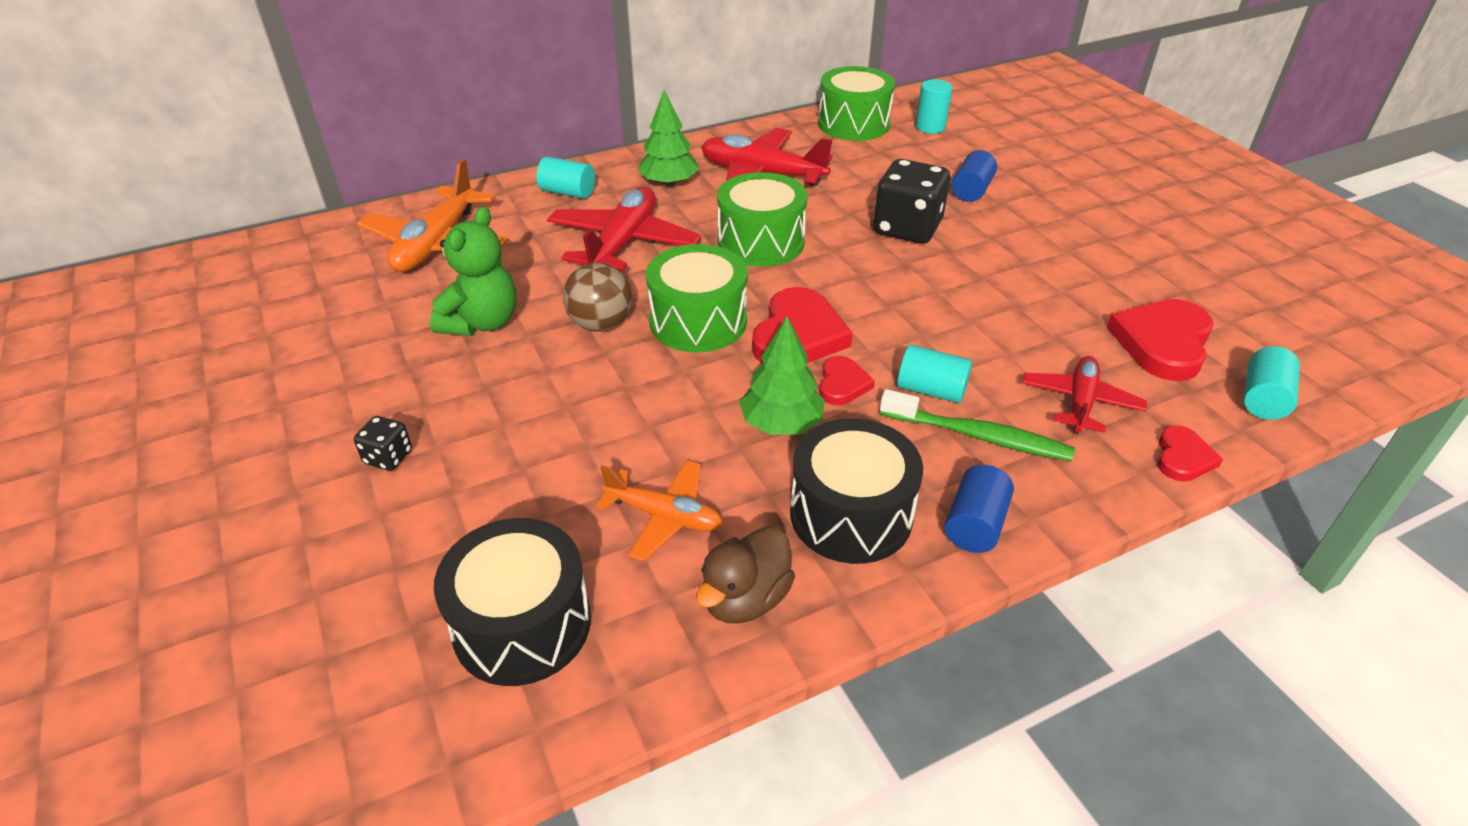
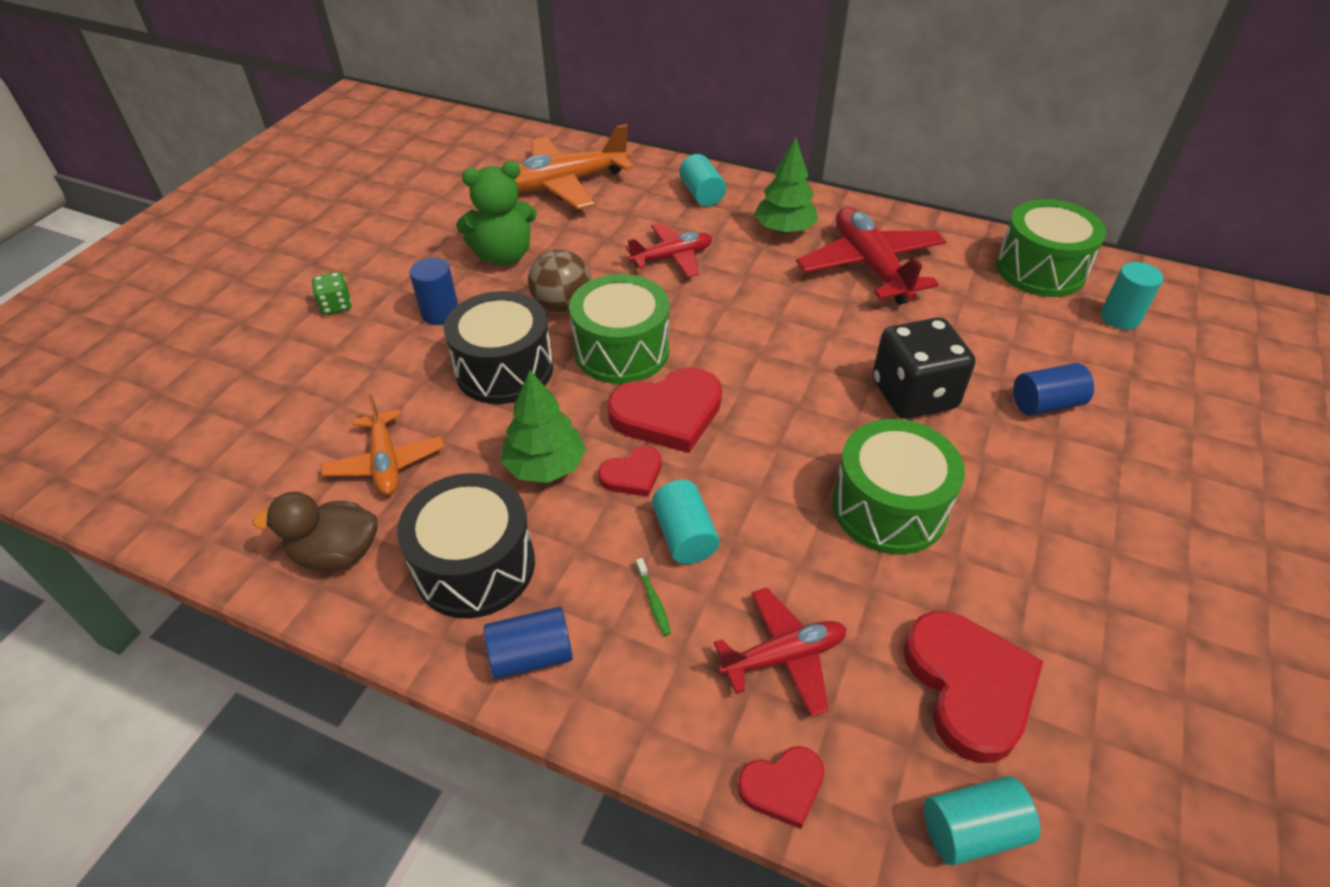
camera: 50 degrees right, 5 degrees up
(388, 457) = (336, 305): black dice -> green dice
(505, 395) = (440, 313): none -> blue cylinder
(522, 625) = (235, 456): black drum -> black drum (504, 369)
(623, 244) = (672, 258): red plane -> red plane, size x0.61
(761, 242) = (770, 322): green drum -> green drum (889, 507)
(979, 436) = (653, 601): green toothbrush -> green toothbrush, size x0.42
(1162, 343) = (969, 686): red heart -> red heart turned 90 degrees clockwise

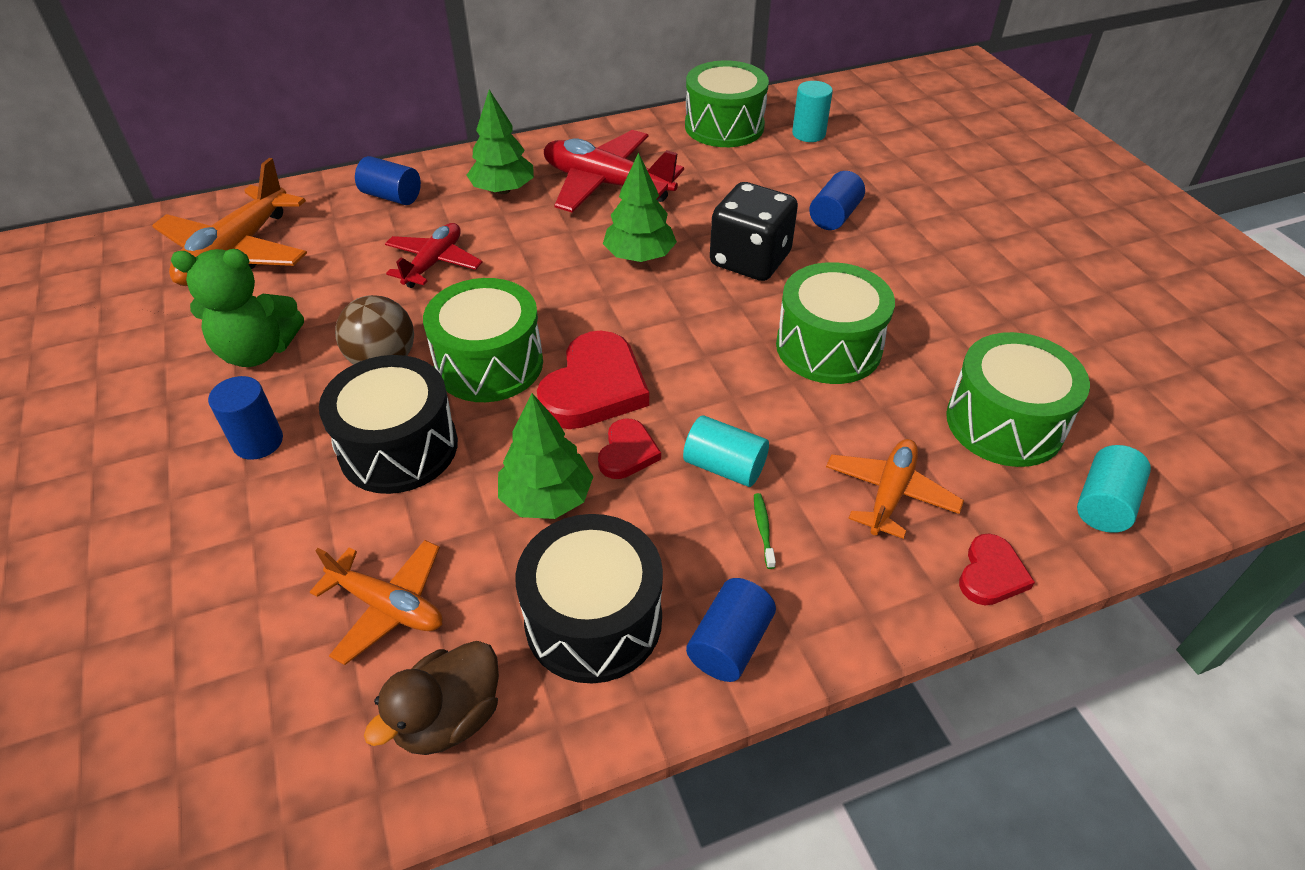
camera: 45 degrees left, 0 degrees up
(336, 305) = (115, 510): green dice -> none
(504, 256) = (258, 351): green teddy bear -> green teddy bear turned 60 degrees clockwise
(653, 601) = (763, 529): green toothbrush -> green toothbrush turned 120 degrees counterclockwise
(702, 194) = (392, 196): turquoise cylinder -> blue cylinder
(783, 657) = (890, 494): red plane -> orange plane
(824, 338) = (639, 256): none -> green tree
(969, 686) = (1004, 423): red heart -> green drum

